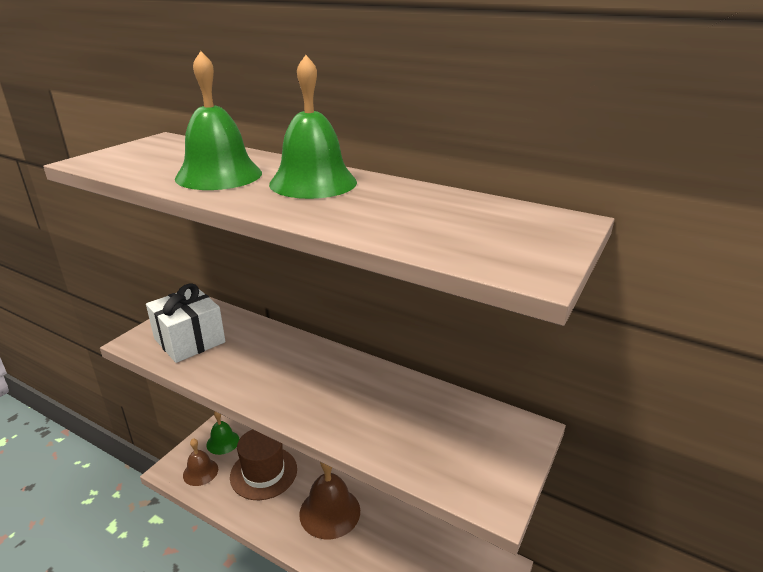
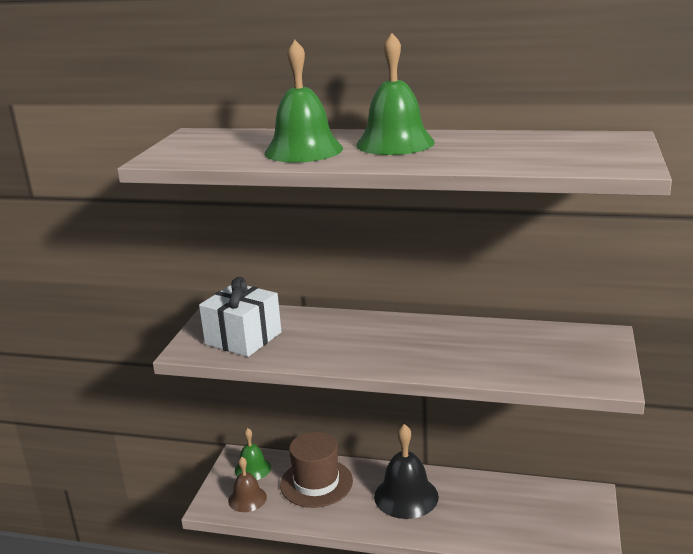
camera: 15 degrees left, 5 degrees down
(330, 512) = (406, 496): brown bell -> black bell

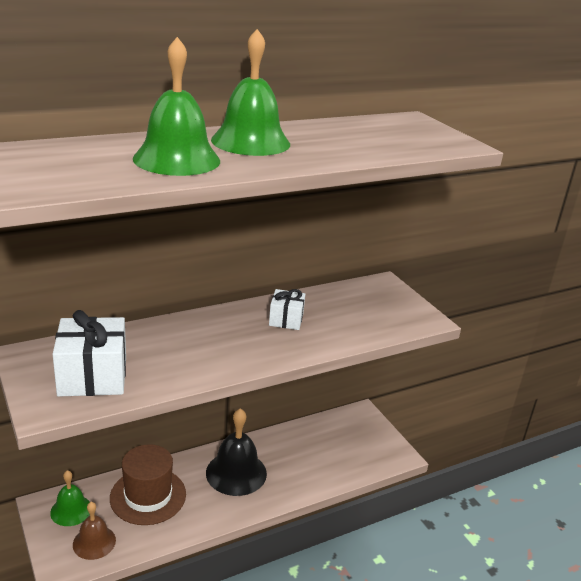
camera: 45 degrees left, 5 degrees up
(452, 341) = (286, 320): none -> white gift

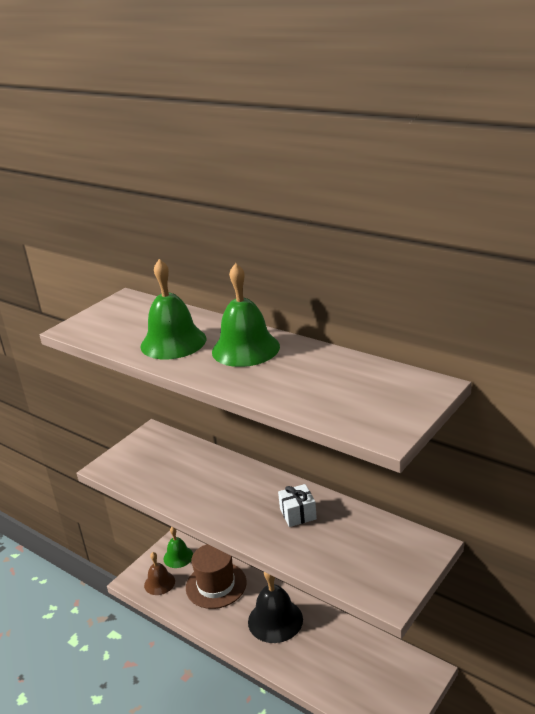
camera: 70 degrees right, 0 degrees up
(93, 376) = (149, 466): white gift -> none

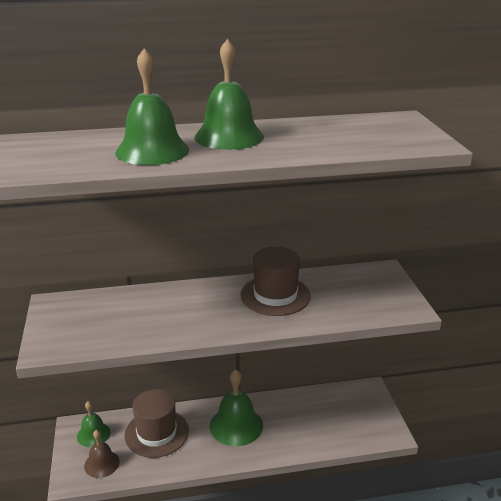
camera: 50 degrees left, 0 degrees up
(275, 620) = (236, 425): black bell -> green bell
(298, 514) = (275, 295): white gift -> brown hat

